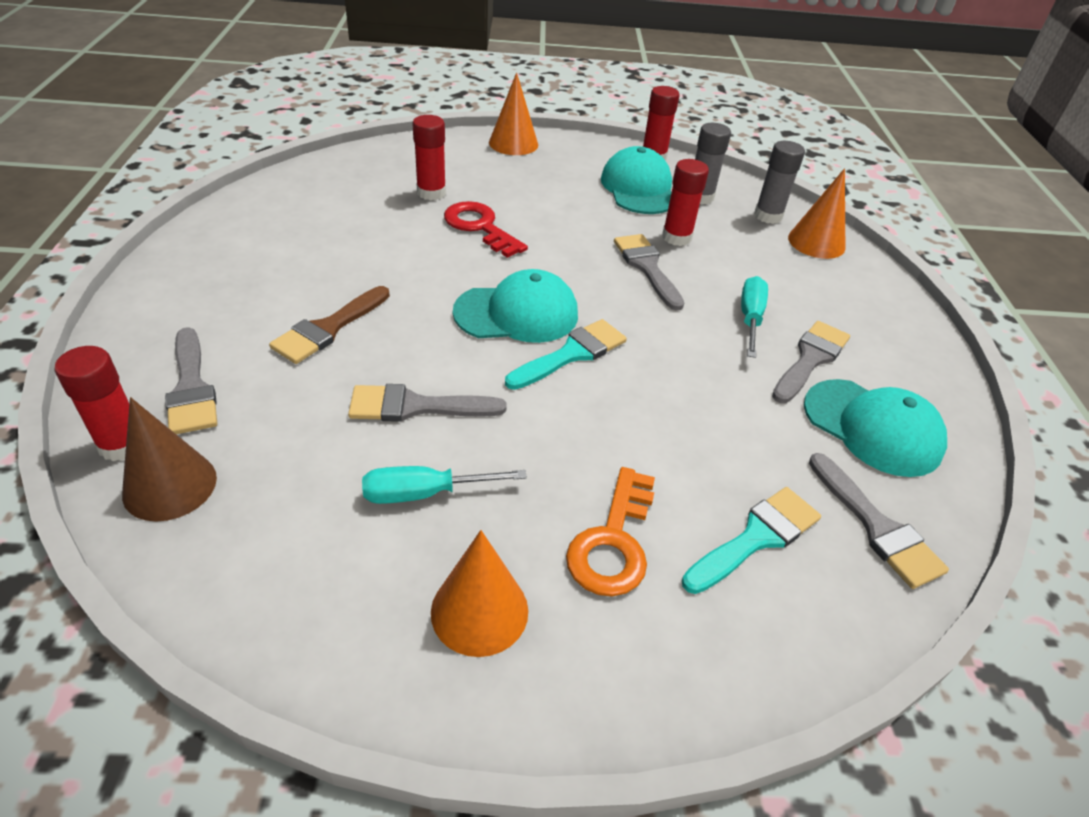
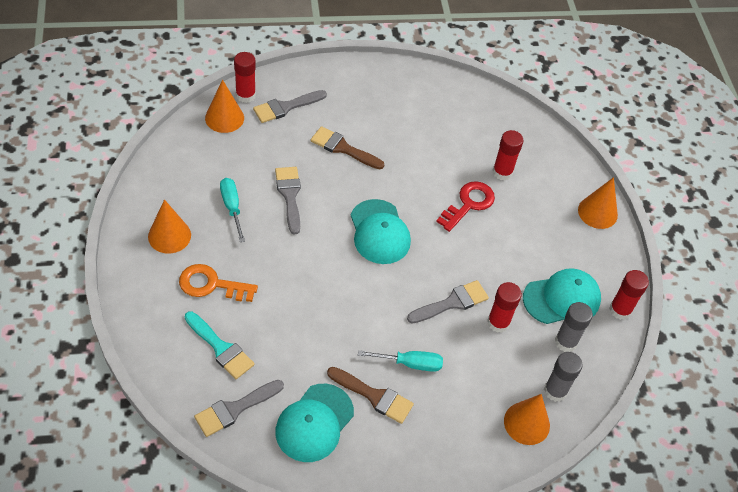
camera: 80 degrees right, 10 degrees up
(170, 485) = (224, 118): brown cone -> orange cone
(571, 354) = (348, 262): turquoise brush -> none
(810, 359) = (374, 396): grey brush -> brown brush

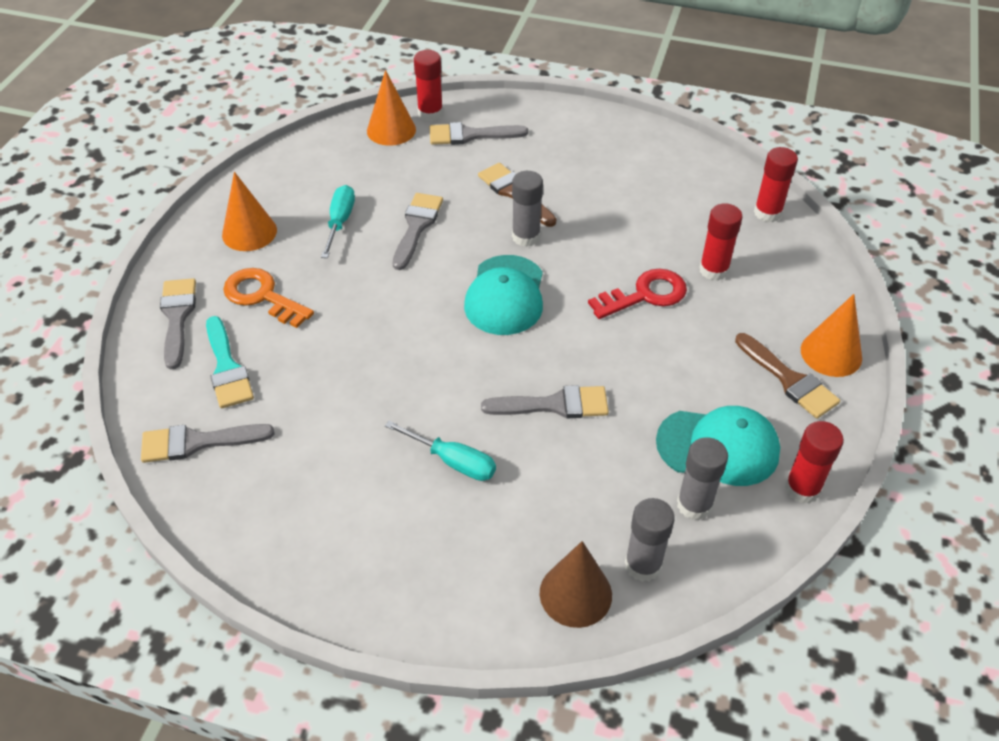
camera: 30 degrees right, 5 degrees down
(159, 320) = (177, 317): none -> grey brush
(314, 423) = (283, 492): turquoise cap -> none
(369, 182) = (526, 237): none -> grey glue stick
(374, 396) = (381, 486): brown brush -> brown brush (789, 380)
(498, 323) = (606, 449): red glue stick -> red glue stick (767, 213)
(526, 423) = (575, 594): orange cone -> brown cone

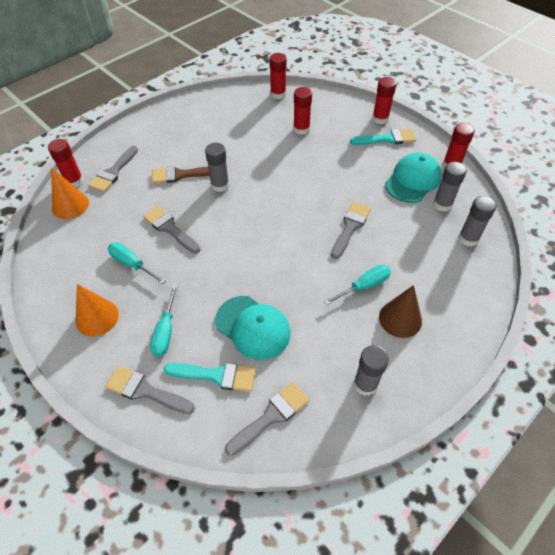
camera: 60 degrees left, 5 degrees up
(197, 442) = (271, 416): grey brush -> grey brush turned 150 degrees counterclockwise
(262, 296) = (165, 332): orange key -> turquoise screwdriver
(290, 521) = (365, 384): none -> grey glue stick
(505, 295) = (258, 213): turquoise cap -> turquoise cap (253, 327)
(575, 594) = (474, 271): brown cone -> brown cone (400, 319)
(645, 295) = (299, 160): red key -> none
(789, 380) = (387, 139): brown brush -> turquoise brush
(831, 353) = (380, 119): orange cone -> red glue stick

